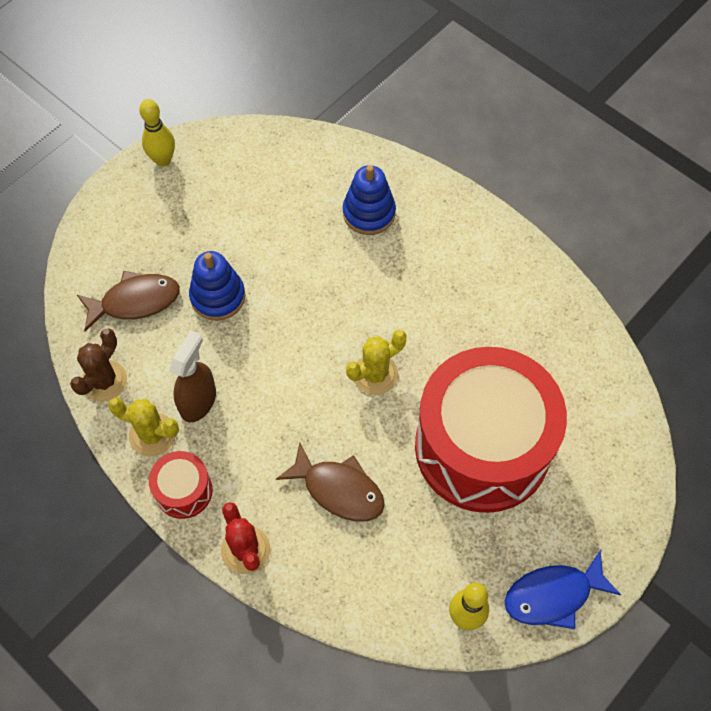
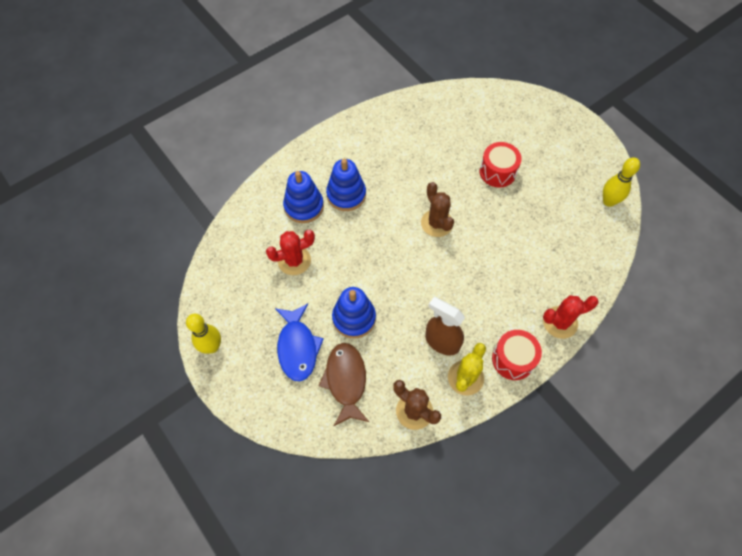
camera: 80 degrees left, 0 degrees up
(287, 218) = (294, 260): none -> red cactus
(338, 489) = (520, 258): brown fish -> none
(375, 374) = (436, 223): yellow cactus -> brown cactus
(397, 258) = (346, 195): none -> blue stacking toy
(482, 447) = (497, 172): red drum -> red drum, size x0.41
(553, 595) = (596, 154): blue fish -> blue fish (297, 347)

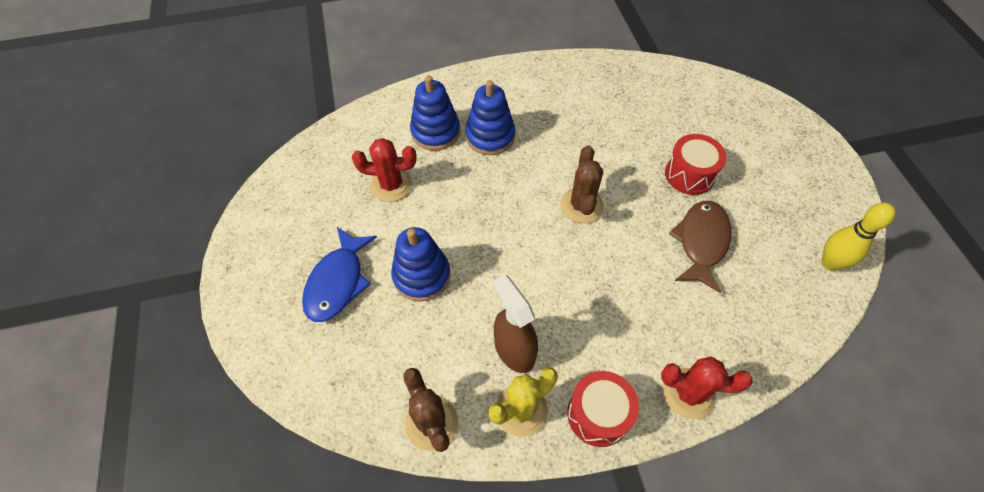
camera: 25 degrees right, 5 degrees down
(212, 347) = (247, 242): yellow bowling pin -> none
(346, 381) = (369, 346): brown fish -> brown fish (701, 242)

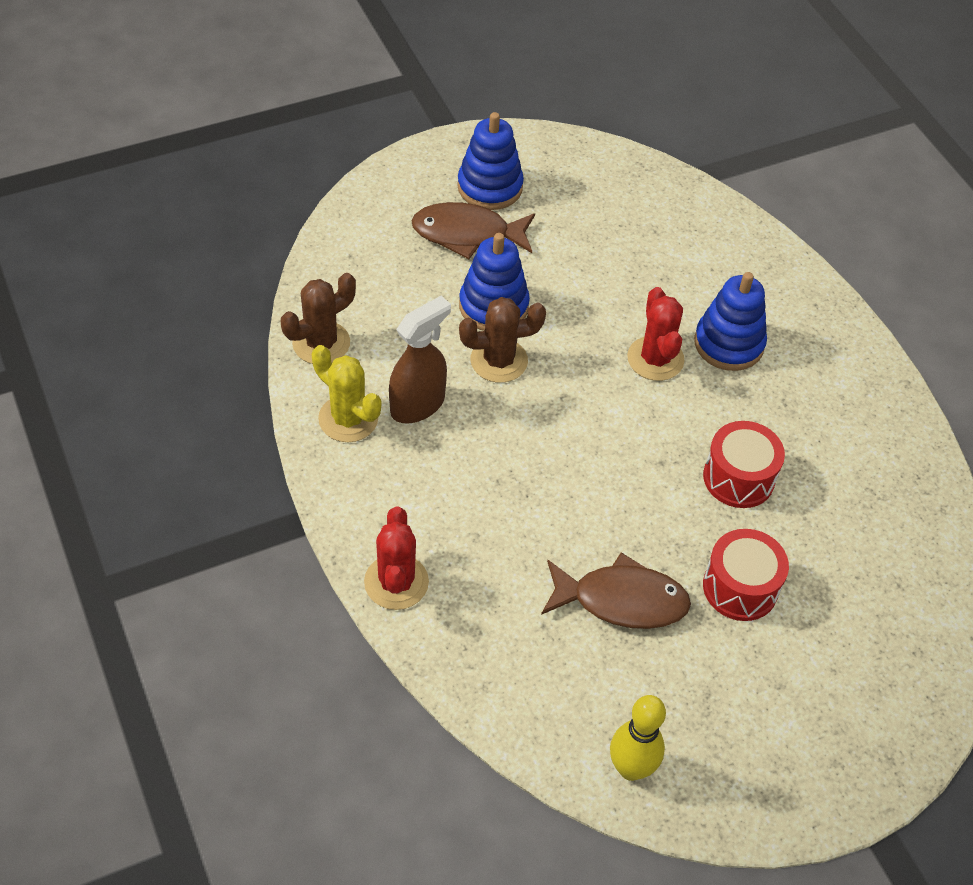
camera: 75 degrees right, 5 degrees down
(338, 282) = (467, 234): blue fish -> brown fish
(391, 185) = (614, 255): red cactus -> red cactus (655, 359)
(435, 132) = (715, 284): blue stacking toy -> blue stacking toy (490, 187)
(581, 206) = (642, 457): brown cactus -> brown cactus (499, 360)
(598, 414) = (355, 491): red drum -> red drum (738, 478)

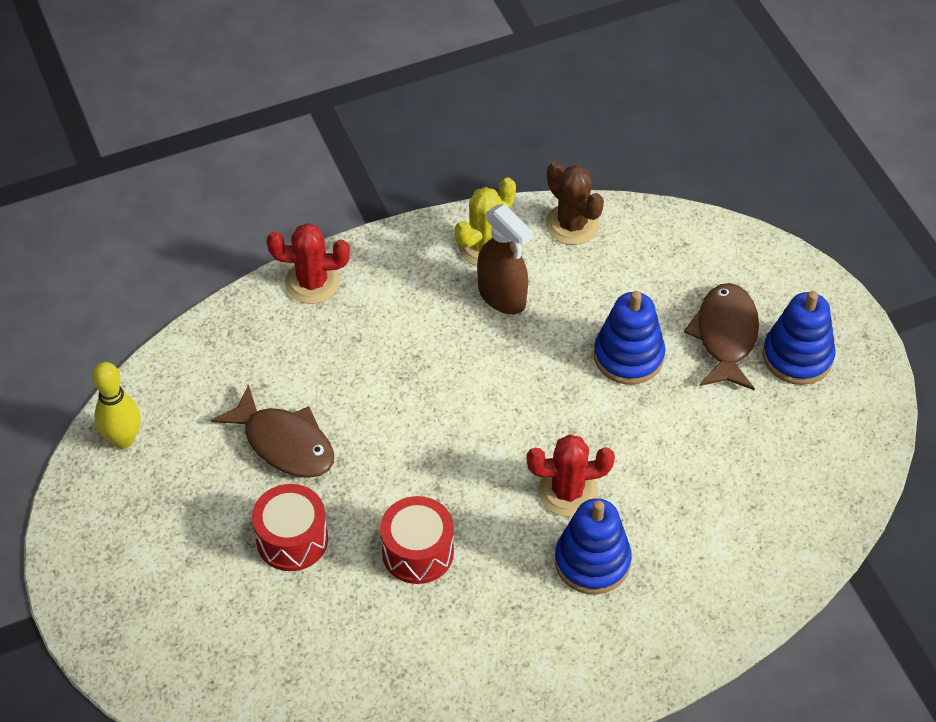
camera: 95 degrees right, 0 degrees up
(499, 360) = (558, 359): brown cactus -> none
(621, 600) = (284, 443): brown fish -> brown fish turned 60 degrees counterclockwise

